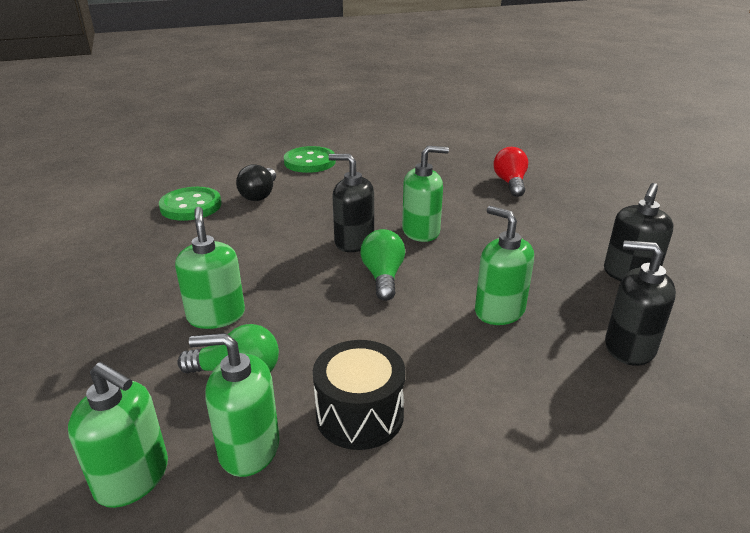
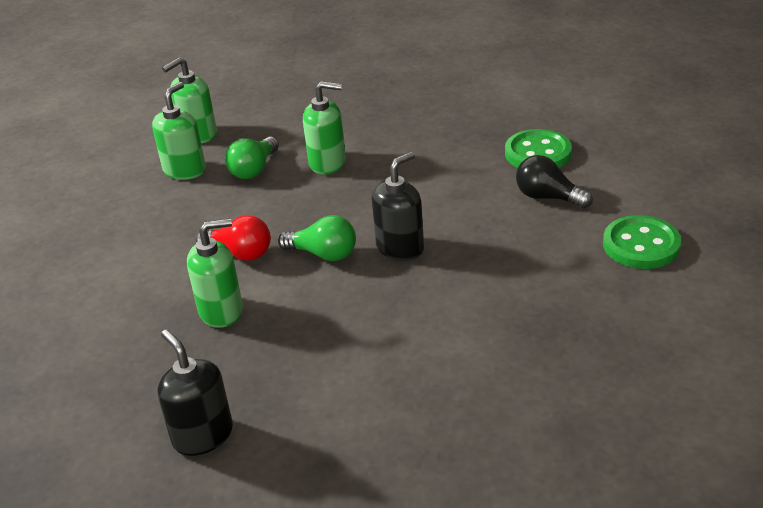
camera: 115 degrees right, 5 degrees up
(359, 414) = (173, 213): black drum -> none
(421, 231) = (394, 299): green soap dispenser -> none
(510, 183) = (488, 428): red light bulb -> red light bulb (240, 253)
(629, 347) = (115, 373): black soap dispenser -> none

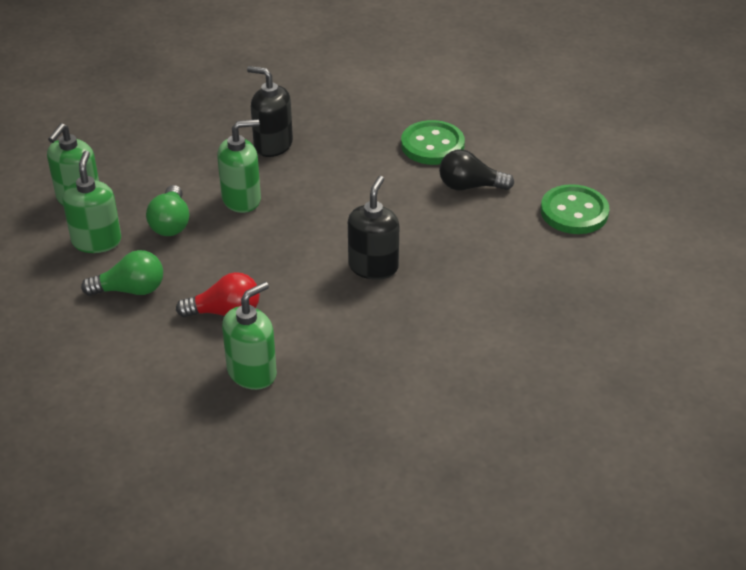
camera: 30 degrees left, 5 degrees up
(203, 435) = (325, 488): black soap dispenser -> black soap dispenser (273, 145)
(323, 254) = (307, 291): green light bulb -> green light bulb (130, 290)

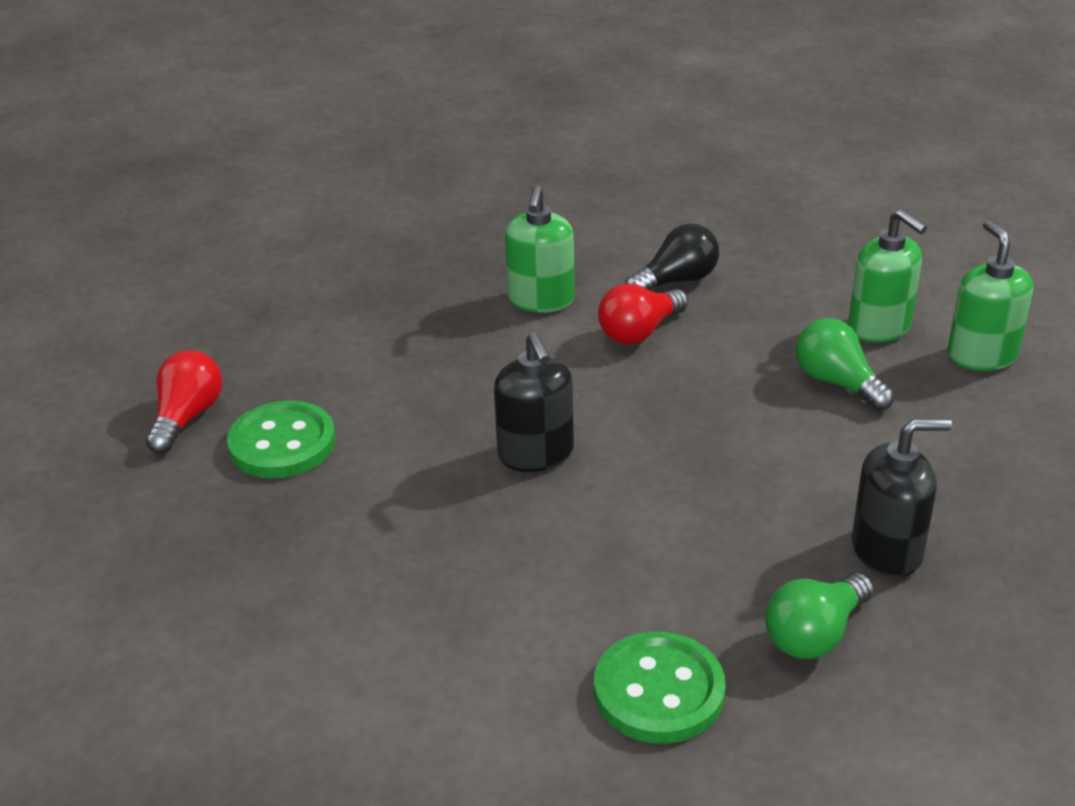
camera: 145 degrees right, 5 degrees down
(130, 290) = (765, 305): green light bulb -> green light bulb (815, 634)
(241, 199) = (805, 451): green soap dispenser -> none
(470, 186) = (523, 642): black light bulb -> black light bulb (676, 281)
(558, 401) = (187, 417): none -> red light bulb
(574, 212) = (319, 685): green button -> green button (282, 443)

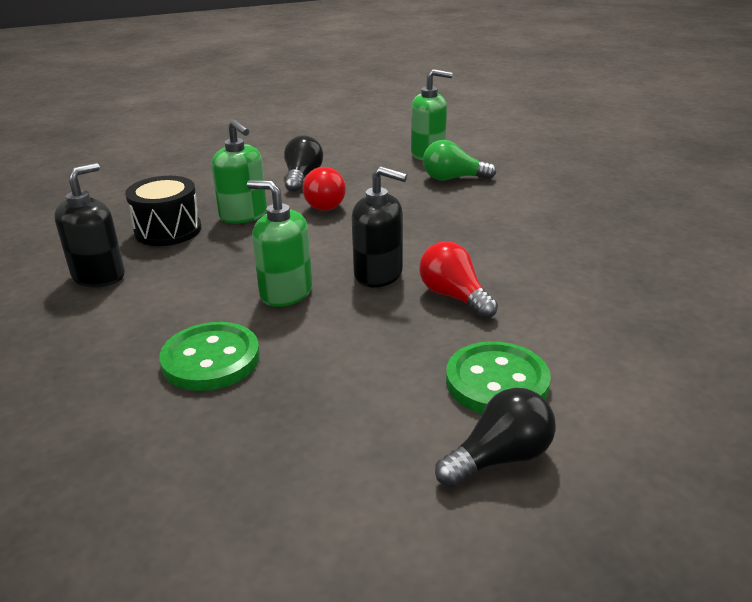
camera: 50 degrees left, 5 degrees down
(187, 417) = (103, 390): red light bulb -> red light bulb (454, 296)
(315, 692) = (499, 458): none -> black light bulb
(453, 279) = (168, 230): none -> black drum
(659, 691) = (635, 324): green button -> green button (497, 382)
(815, 634) = (636, 262): green light bulb -> none
(887, 550) = (594, 220): black soap dispenser -> black soap dispenser (99, 276)
(981, 355) = (485, 145): green soap dispenser -> green soap dispenser (286, 292)

